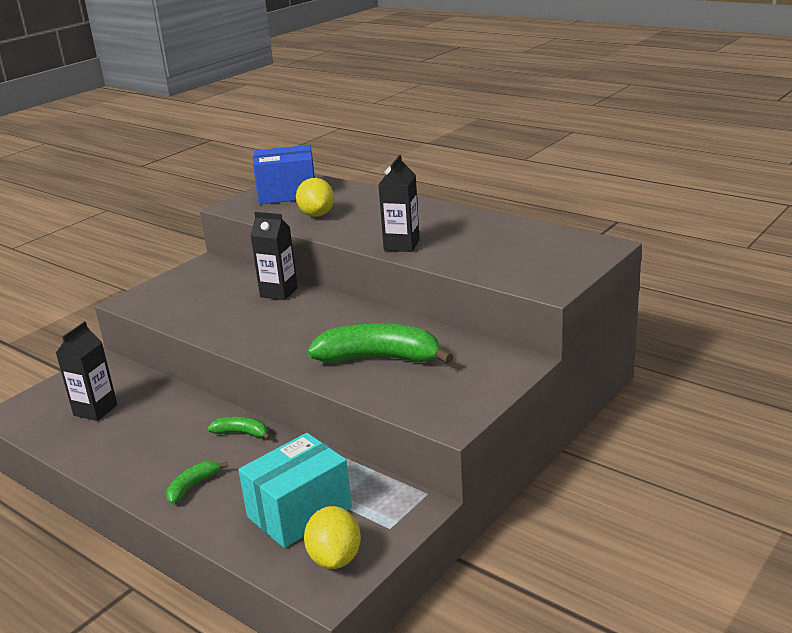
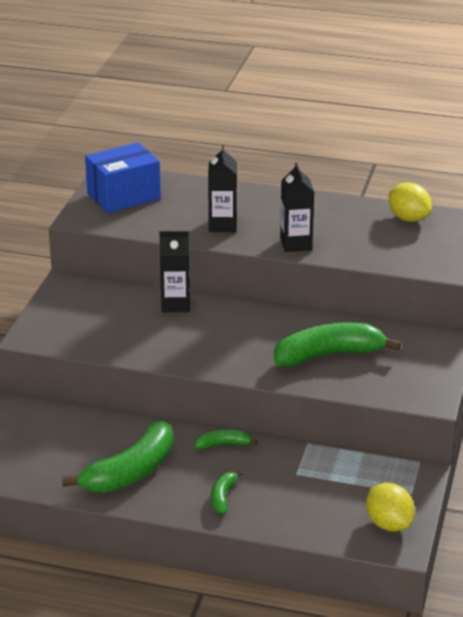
camera: 25 degrees left, 5 degrees up
(95, 410) = (61, 451): black carton -> black carton (222, 225)
(134, 442) = (131, 471): none -> green banana
(299, 512) = (331, 497): turquoise box -> none
(317, 215) = (181, 219): yellow lemon -> yellow lemon (408, 218)

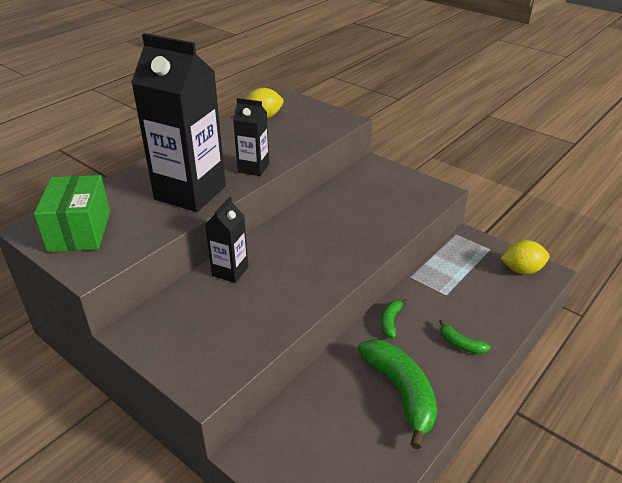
camera: 65 degrees left, 5 degrees up
(123, 196) = (79, 231): blue box -> green box
(222, 225) = (190, 193): black carton -> black carton, size x2.00
(328, 355) = (361, 216): green banana -> none

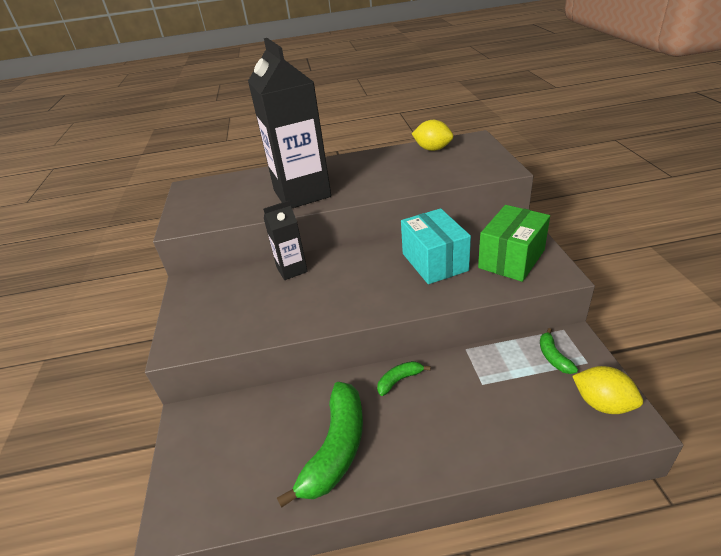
camera: 45 degrees right, 0 degrees up
(79, 231) = (207, 198): green box -> green box (511, 259)
(253, 168) = (370, 189): black carton -> none
(347, 216) = (434, 262): none -> turquoise box
(460, 344) = (441, 440): green banana -> green banana (553, 357)

